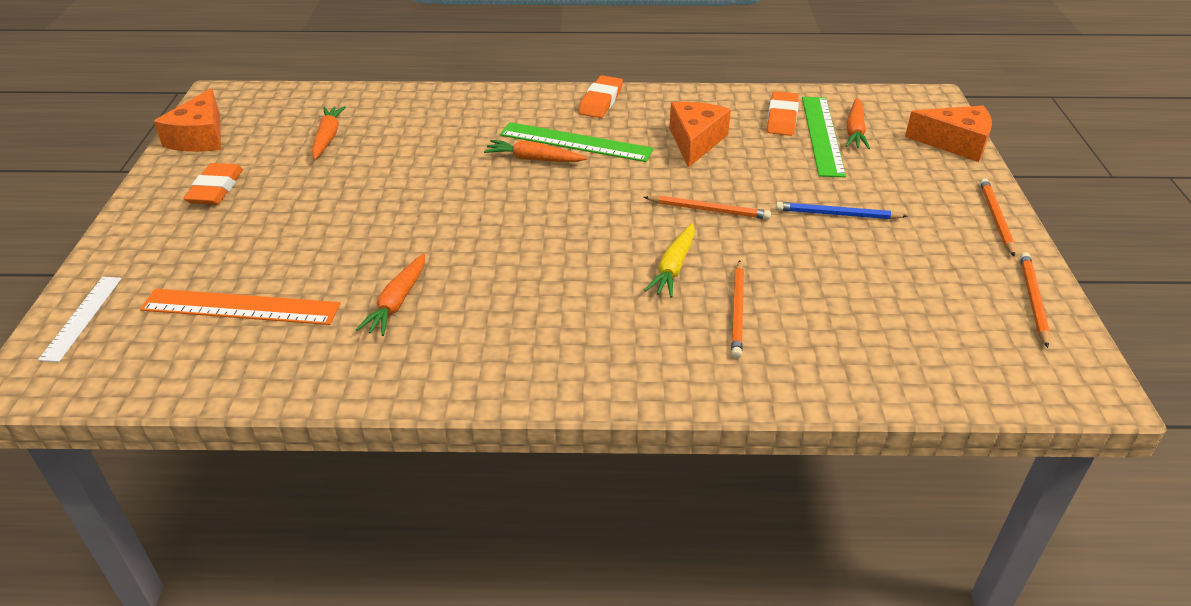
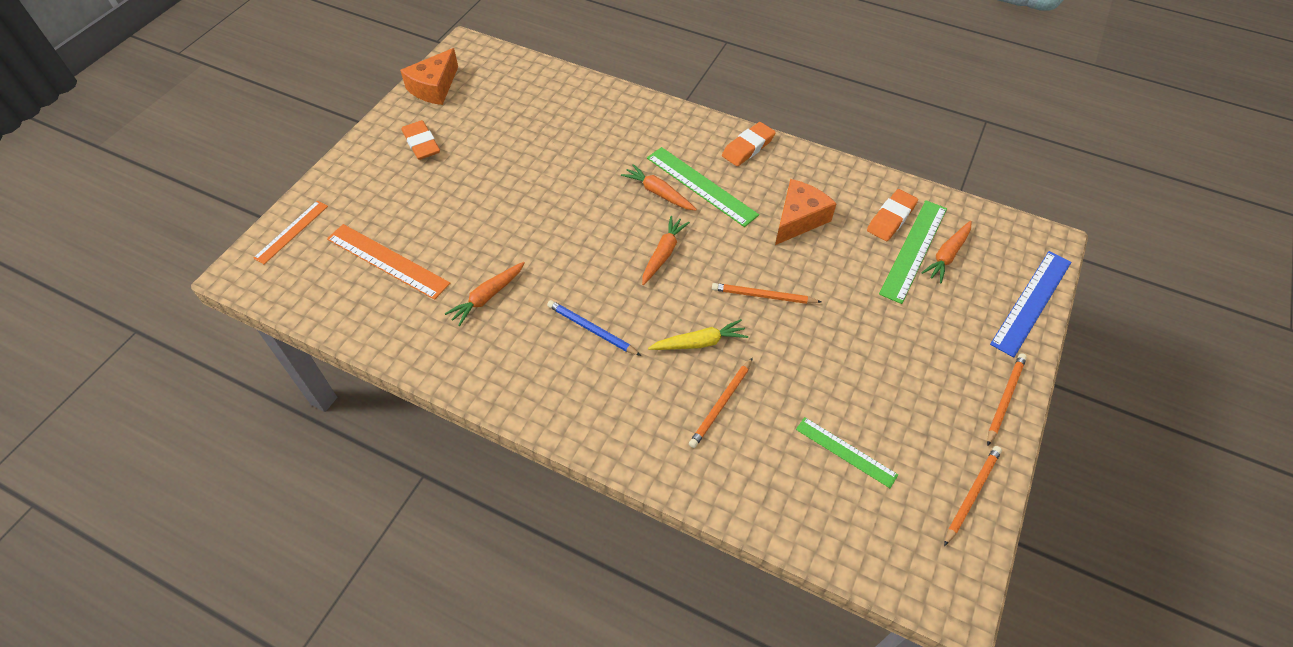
camera: 25 degrees right, 15 degrees up
(82, 317) = (291, 231): white ruler -> orange ruler
(216, 189) = (421, 143): orange eraser -> orange eraser turned 60 degrees counterclockwise
(328, 138) = (520, 117): orange carrot -> orange carrot (663, 254)
(673, 267) = (699, 343): yellow carrot -> yellow carrot turned 150 degrees counterclockwise
(709, 210) = (763, 296): orange pencil -> orange pencil turned 150 degrees clockwise
(837, 214) = (866, 341): blue pencil -> blue pencil (591, 329)
(892, 307) = (846, 452): none -> green ruler
(955, 143) = (1031, 302): orange cheese -> blue ruler

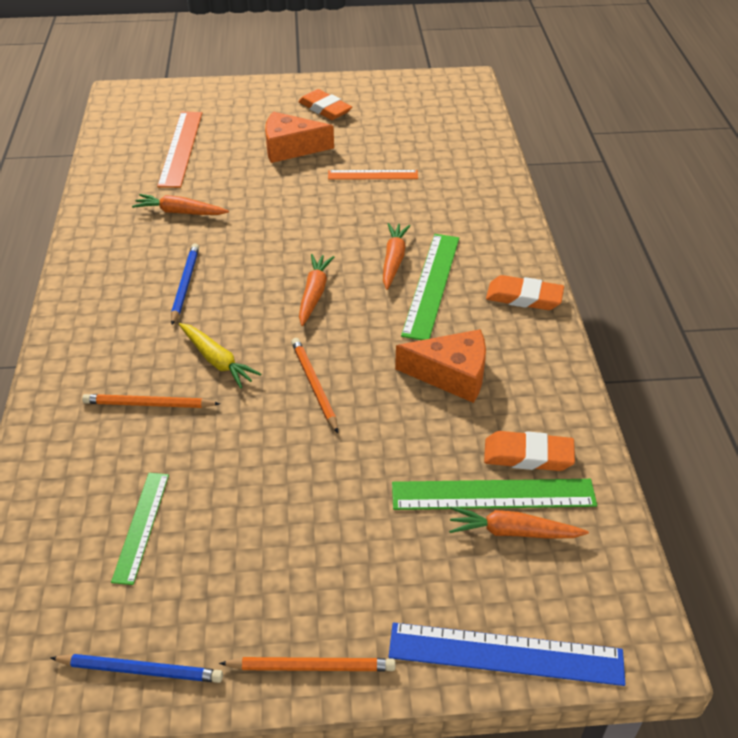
camera: 60 degrees right, 10 degrees down
(291, 231) = (176, 95): orange ruler -> orange ruler (373, 175)
(421, 143) = (325, 109): orange eraser -> orange eraser turned 75 degrees counterclockwise
(434, 87) = (398, 87): orange cheese -> orange cheese (291, 148)
(663, 254) = (314, 294): orange carrot -> orange carrot turned 75 degrees counterclockwise
(971, 494) = (140, 670): orange pencil -> blue pencil

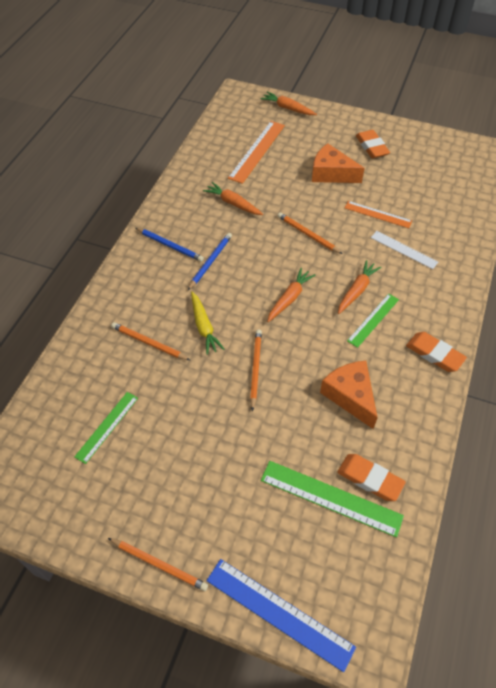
camera: 25 degrees right, 10 degrees up
(140, 670) = (65, 521): blue pencil -> blue pencil (170, 246)
(298, 219) = (308, 234): none -> orange pencil
(425, 202) = (404, 249): none -> white ruler
(431, 285) = (373, 320): green ruler -> green ruler, size x0.64
(451, 374) = (350, 396): orange cheese -> orange cheese turned 150 degrees counterclockwise
(513, 532) = (329, 530): orange carrot -> orange carrot (288, 108)

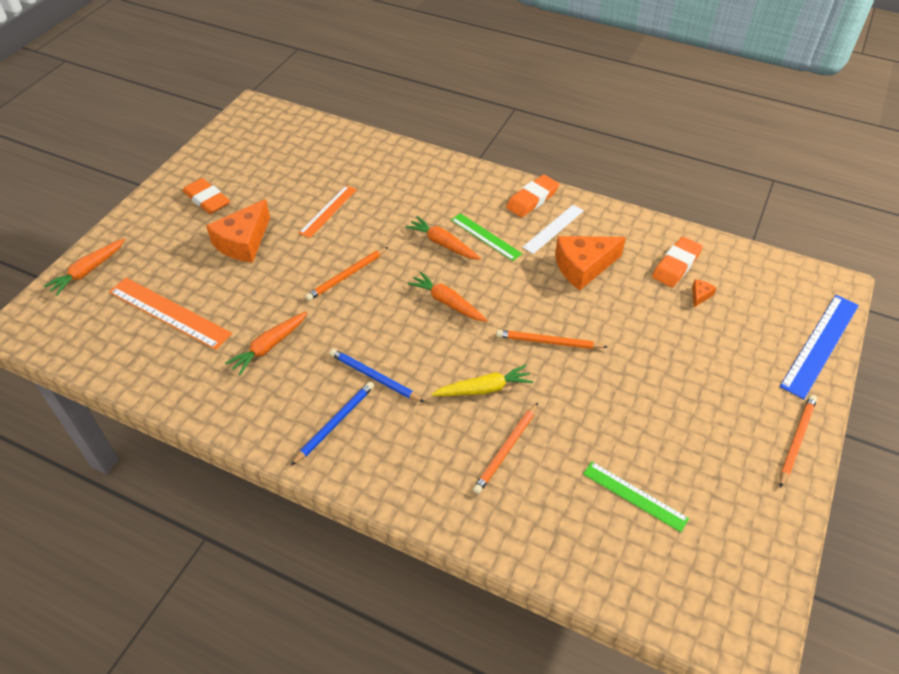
camera: 85 degrees left, 5 degrees down
(330, 498) = (700, 295): green ruler -> orange cheese
(371, 147) = (207, 199): orange eraser -> orange eraser turned 60 degrees clockwise
(404, 249) = (388, 199): white ruler -> white ruler (553, 228)

